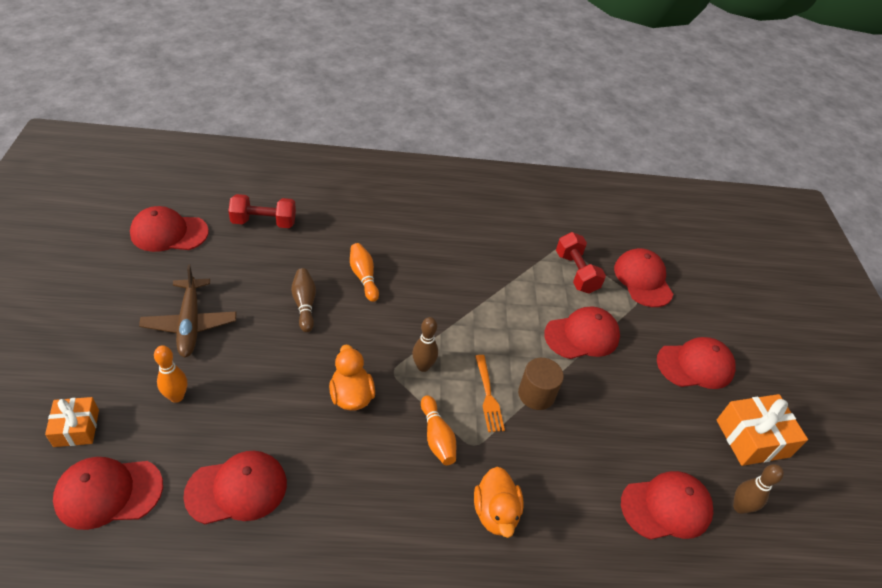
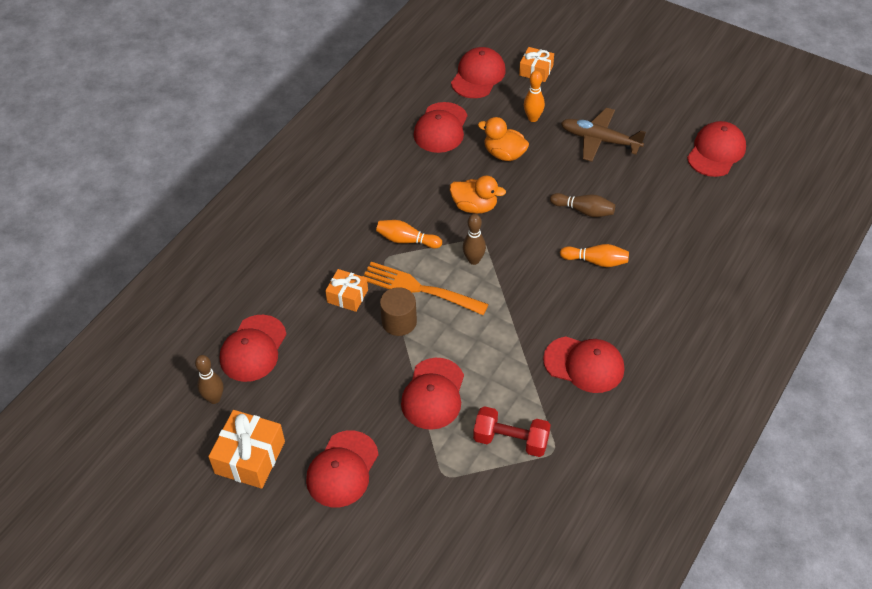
camera: 130 degrees right, 5 degrees up
(264, 222) = (704, 216): red dumbbell -> none
(488, 396) = (419, 288): orange fork -> orange fork, size x1.62
(495, 513) = (329, 245): orange duck -> orange duck (504, 154)
(543, 455) = (347, 296): none -> orange gift
(643, 280) = (466, 501): red cap -> red cap (584, 364)

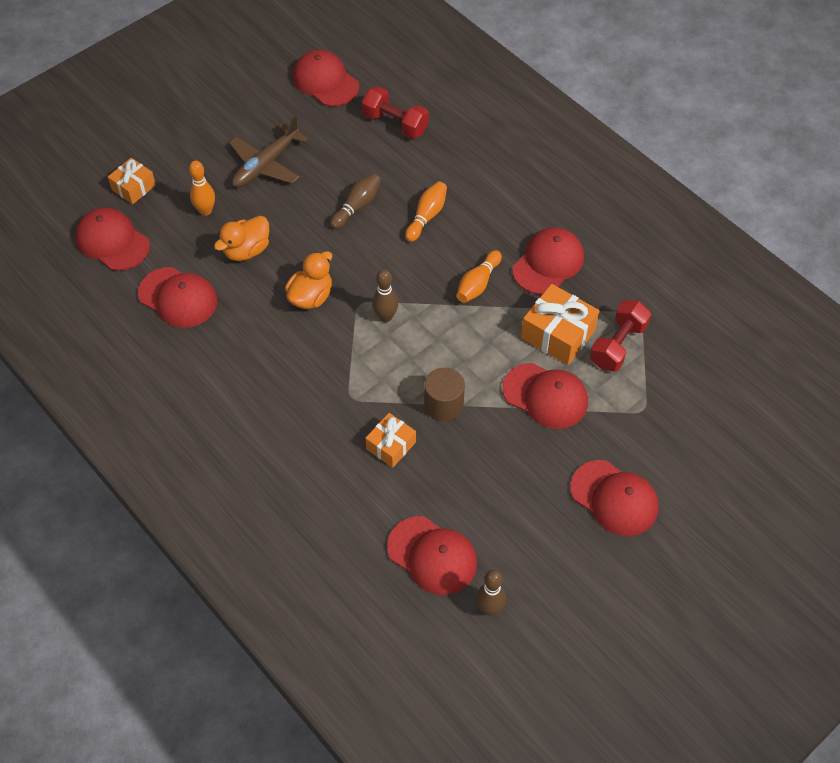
camera: 75 degrees left, 5 degrees up
(250, 457) = (577, 584): orange gift -> orange gift (558, 334)
(406, 240) = (333, 371): orange bowling pin -> orange bowling pin (478, 284)
(419, 288) = (405, 376): orange fork -> none
(694, 212) = (395, 123): none -> red dumbbell

